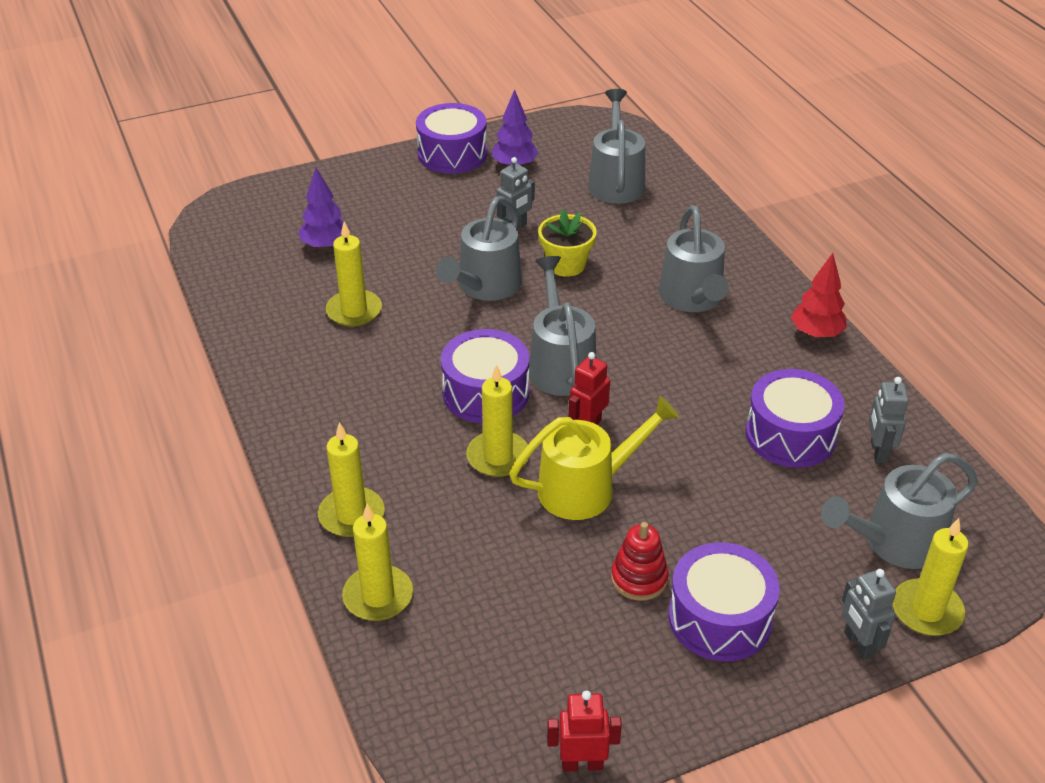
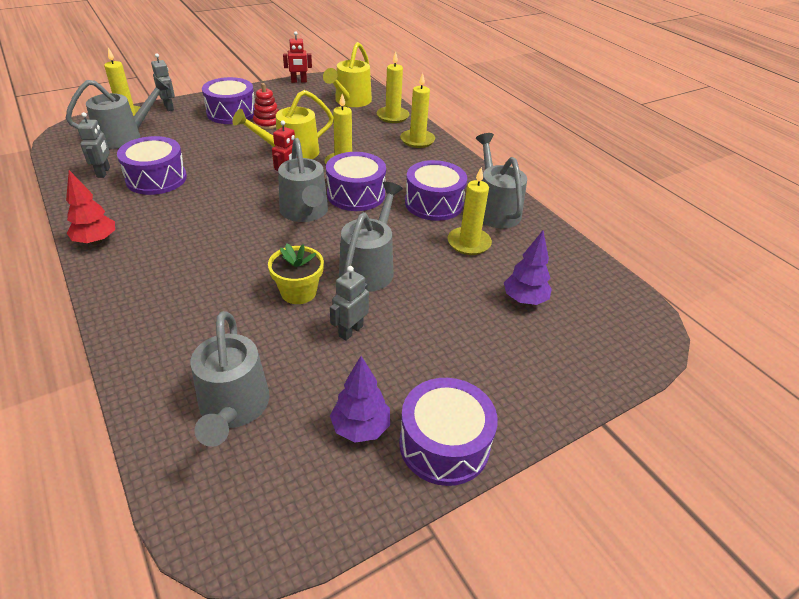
camera: 170 degrees right, 0 degrees up
(375, 372) = (434, 203): none -> purple drum
(460, 659) = (350, 101): none -> yellow watering can
(692, 299) = (189, 265): grey watering can -> grey watering can (494, 209)

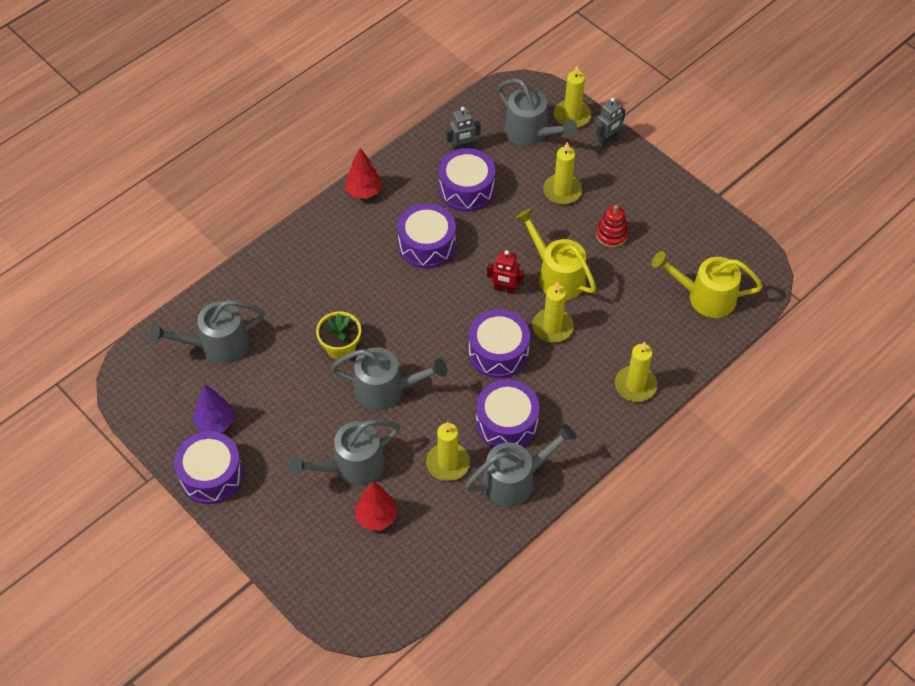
camera: 80 degrees right, 15 degrees up
(231, 113) = (620, 195): purple drum -> purple drum (427, 245)
(299, 81) = (734, 230): red robot -> none
(305, 212) = (452, 319): grey watering can -> grey watering can (351, 467)
(350, 331) = (305, 394): grey robot -> none
(392, 116) = (685, 349): yellow candle -> yellow candle (562, 191)
(524, 300) = (376, 517): purple tree -> red tree

